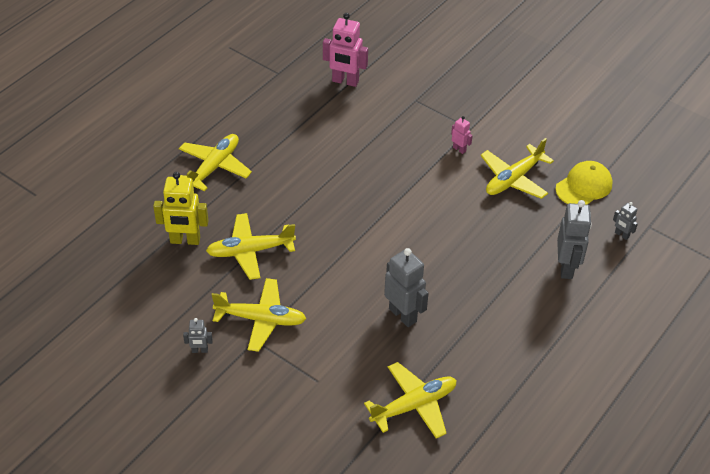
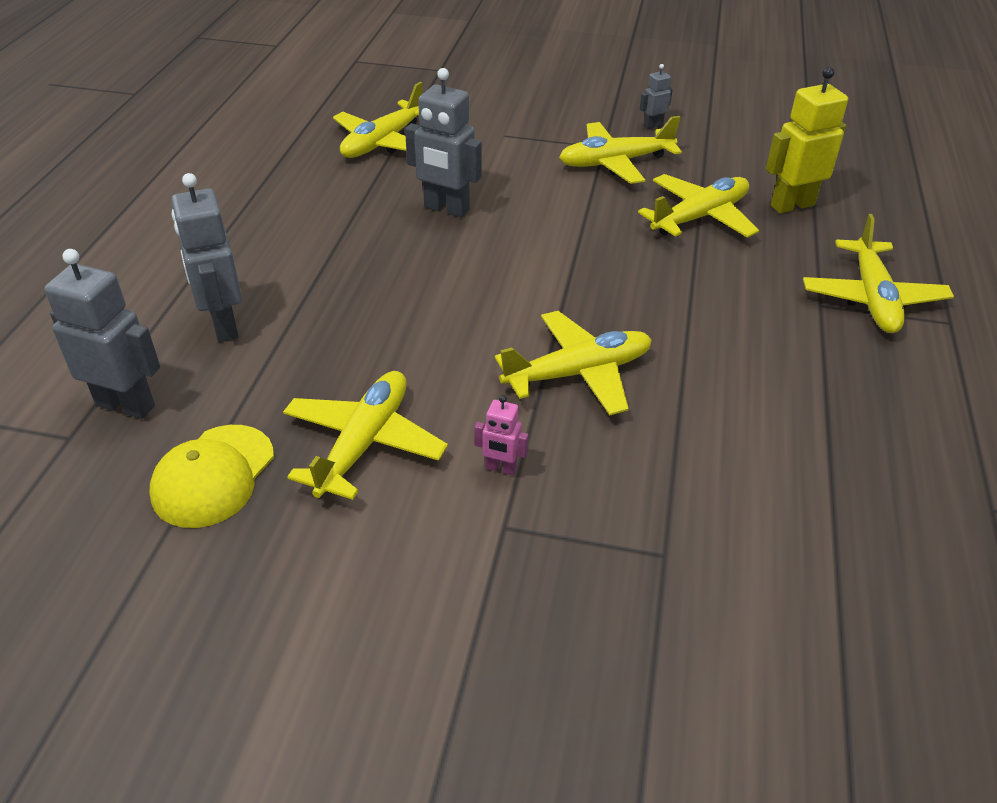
camera: 155 degrees right, 5 degrees down
(345, 81) = (847, 544): pink robot -> none
(397, 179) = (578, 373): none -> yellow plane
(621, 235) = (126, 405): grey robot -> grey robot, size x1.99

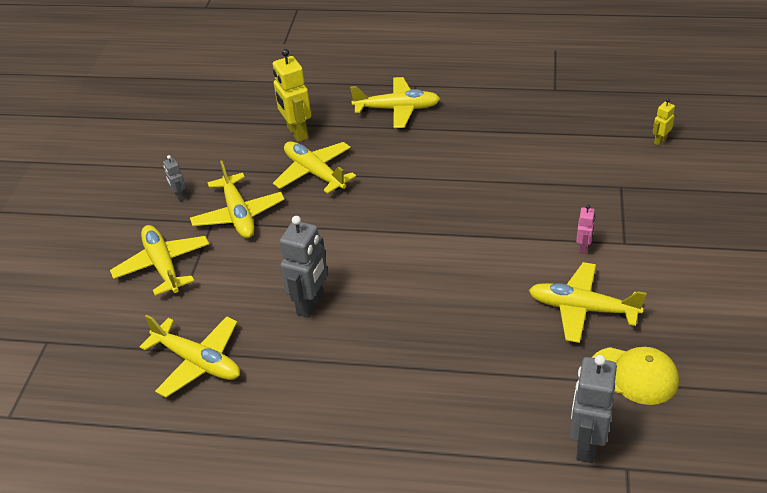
camera: 90 degrees left, 0 degrees up
(223, 325) = (484, 411): grey robot -> none
(578, 373) = (493, 222): yellow plane -> yellow plane (162, 265)
(828, 660) = (660, 140): none -> yellow robot

